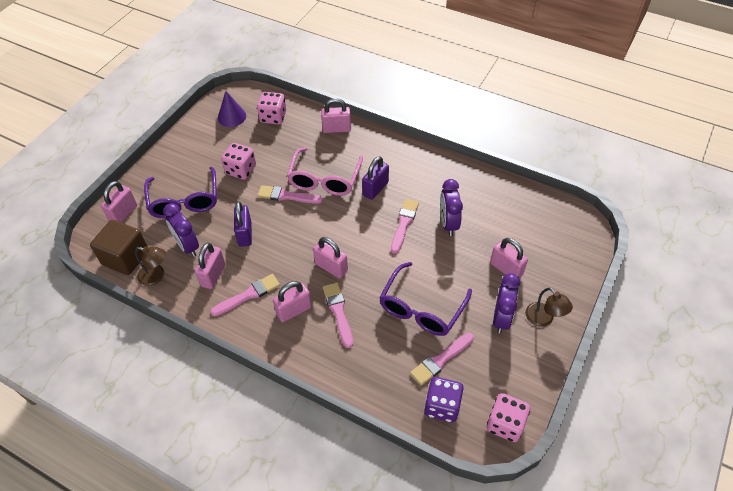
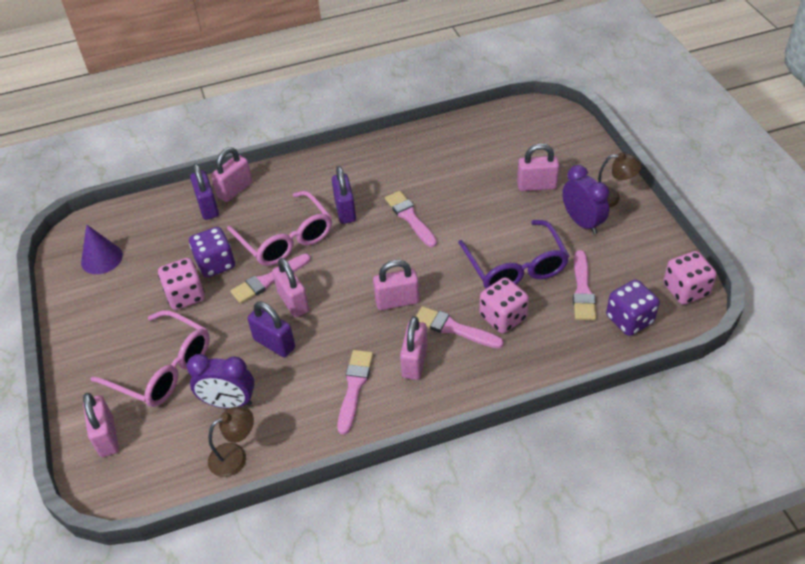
camera: 45 degrees left, 5 degrees down
(125, 257) = (173, 471): brown cube -> none
(184, 201) = (163, 369): purple glasses -> pink glasses
(213, 275) = (294, 402): pink padlock -> pink padlock (293, 302)
(273, 117) = (151, 226): pink dice -> pink dice (503, 317)
(275, 164) = (215, 264): none -> purple dice
(312, 128) = (208, 207): none -> purple padlock
(448, 223) = (446, 189): purple clock -> none

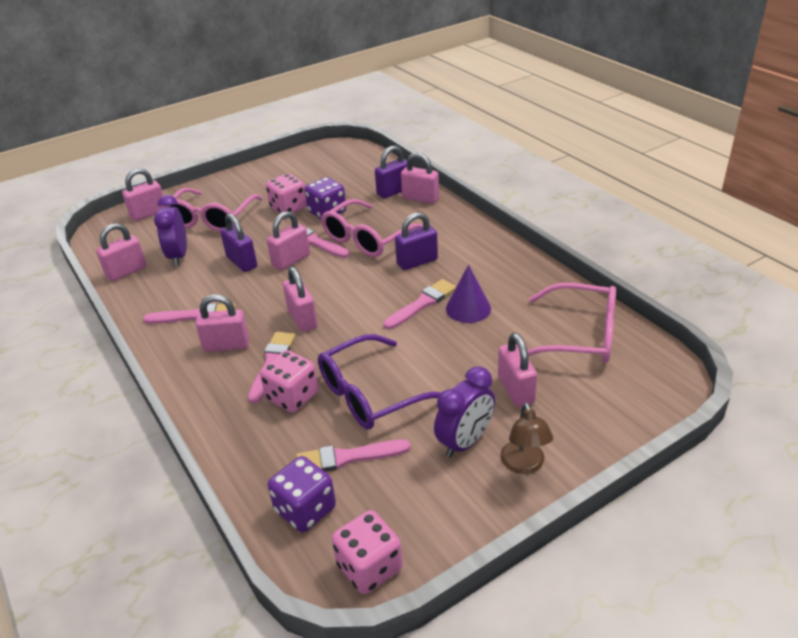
camera: 75 degrees right, 10 degrees down
(101, 258) = (320, 164): purple cone -> purple cone (468, 308)
(235, 456) = (126, 272): brown lamp -> pink padlock
(274, 343) = (242, 262): purple padlock -> purple padlock turned 60 degrees counterclockwise
(488, 139) = (580, 336): none -> pink glasses

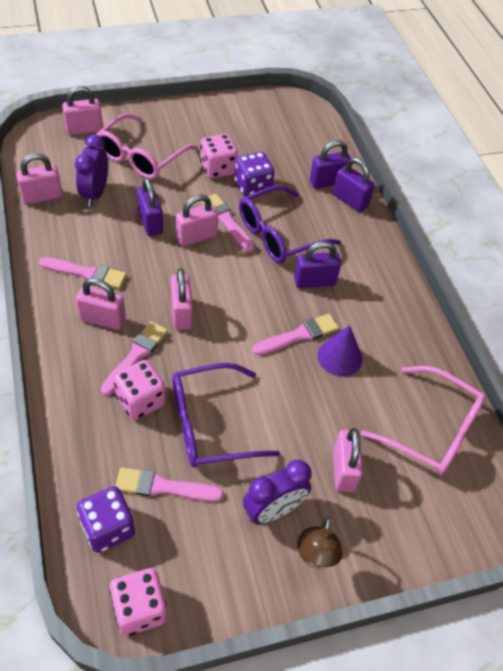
camera: 10 degrees right, 15 degrees up
(367, 238) = (279, 234): pink glasses -> purple glasses
(420, 198) = (350, 200): pink padlock -> purple padlock

